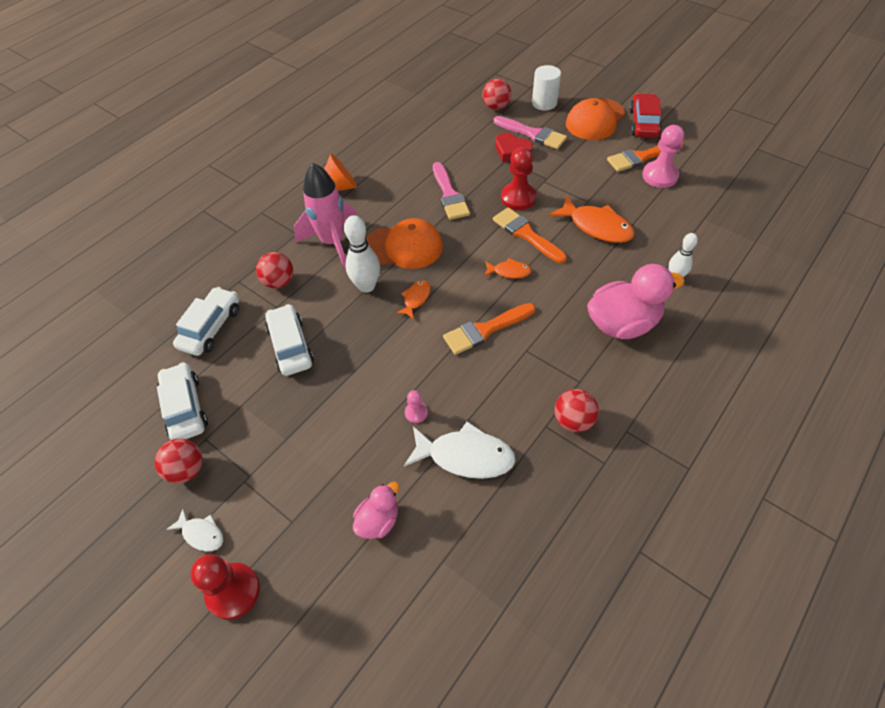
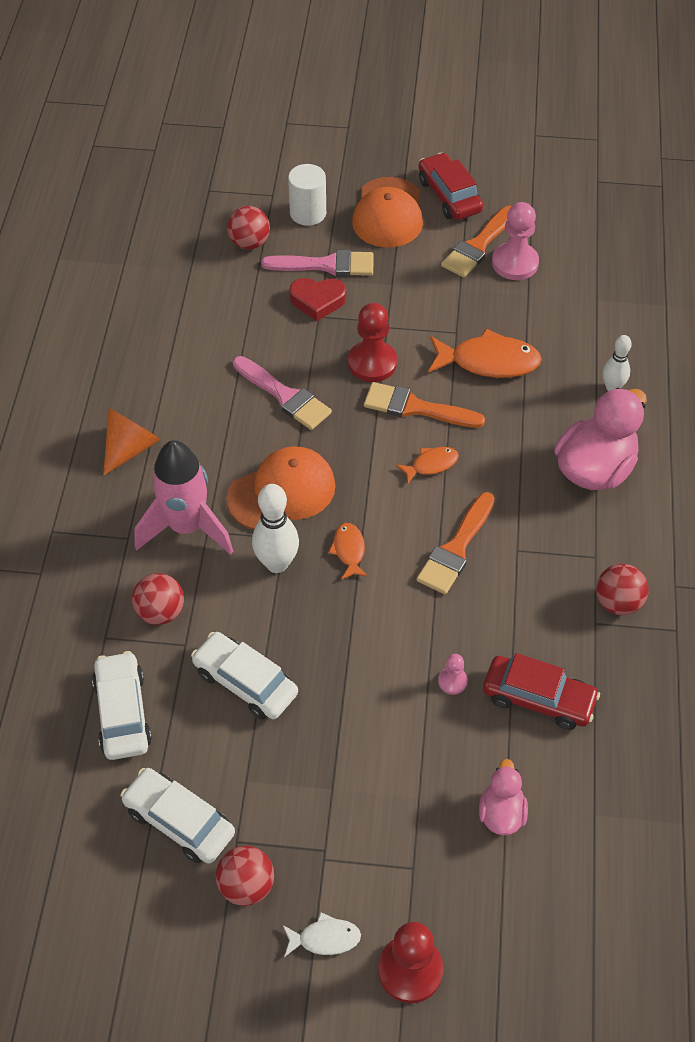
camera: 35 degrees left, 0 degrees up
(465, 456) = (538, 698): white fish -> red car

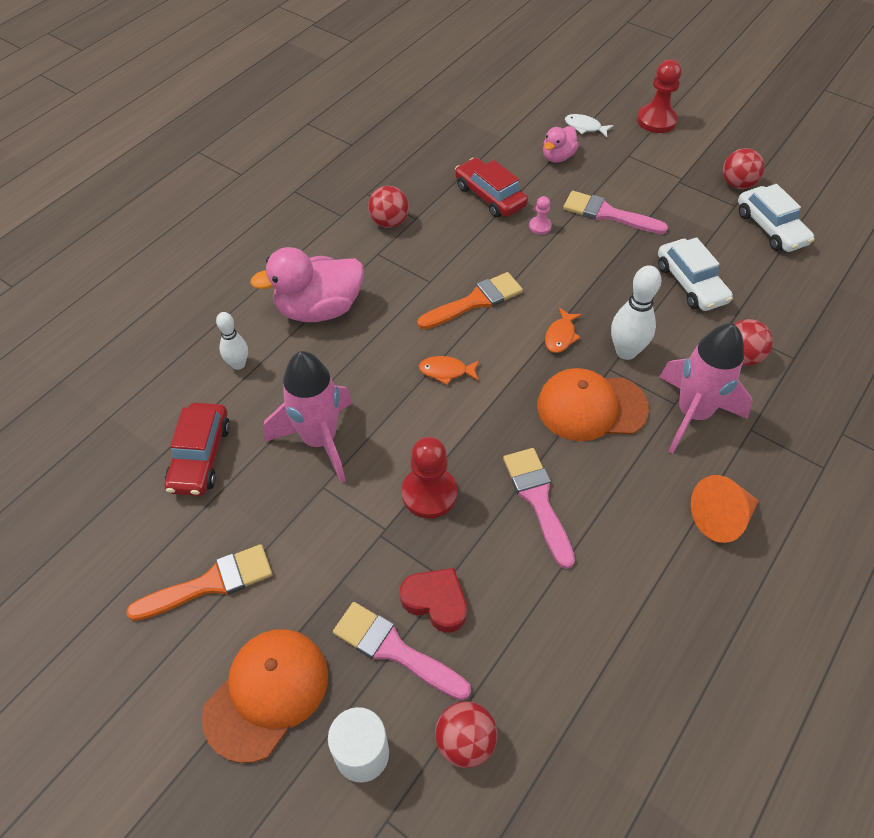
camera: 150 degrees left, 0 degrees up
(123, 712) = (793, 302): white car -> none
(325, 938) = (699, 147): white fish -> white fish (585, 127)
(386, 742) = (608, 214): none -> pink brush
(416, 408) = (421, 427): orange brush -> none
(449, 195) = (175, 681): red car -> red car (200, 456)
(488, 361) = (319, 440): orange fish -> pink rocket
(515, 263) = (194, 539): pink pawn -> none

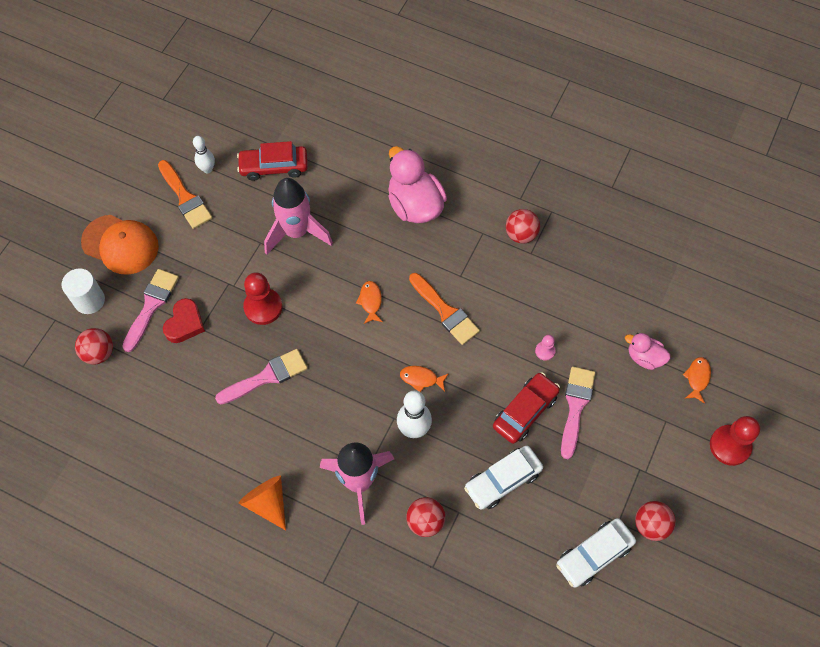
camera: 80 degrees right, 10 degrees up
(238, 364) = (353, 168): white bowling pin -> white bowling pin (207, 169)
(490, 196) = (573, 306): red car -> red car (525, 411)
(585, 127) = (697, 378): white fish -> orange fish
(591, 407) = (353, 406): orange cap -> none

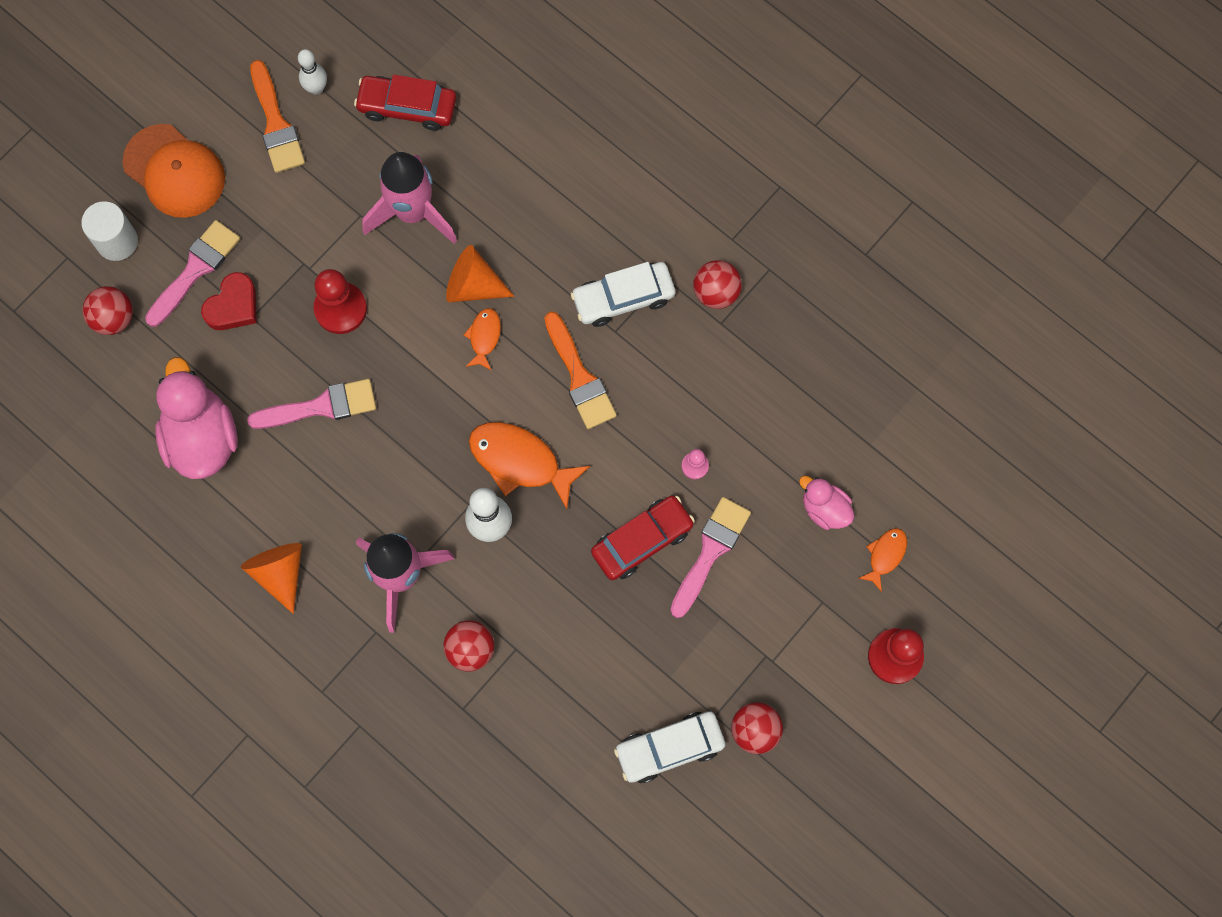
camera: 15 degrees right, 10 degrees up
(352, 269) = (473, 286): none -> orange cone
(415, 205) = (584, 213): pink duck -> pink duck (202, 438)
(421, 379) = (520, 461): orange fish -> orange fish, size x1.88
(502, 480) = (584, 623): white car -> white car (623, 298)

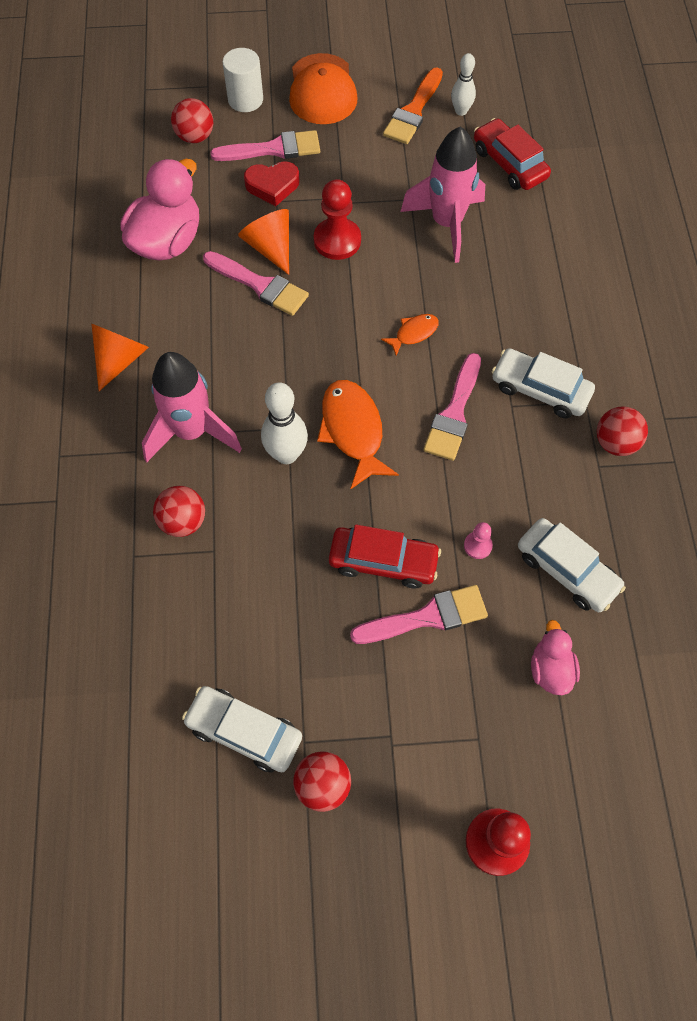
camera: 45 degrees right, 10 degrees down
(473, 286) = (440, 297): orange cone -> orange cone (270, 247)
(579, 377) = (454, 413): orange brush -> pink brush
(771, 426) = (566, 570): none -> white car
(885, 555) = (567, 752): orange fish -> none

